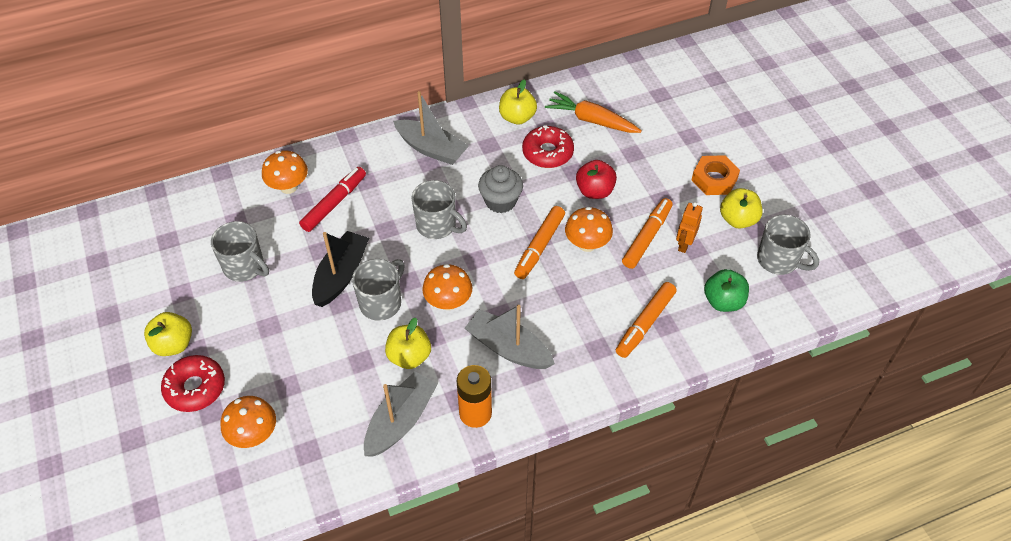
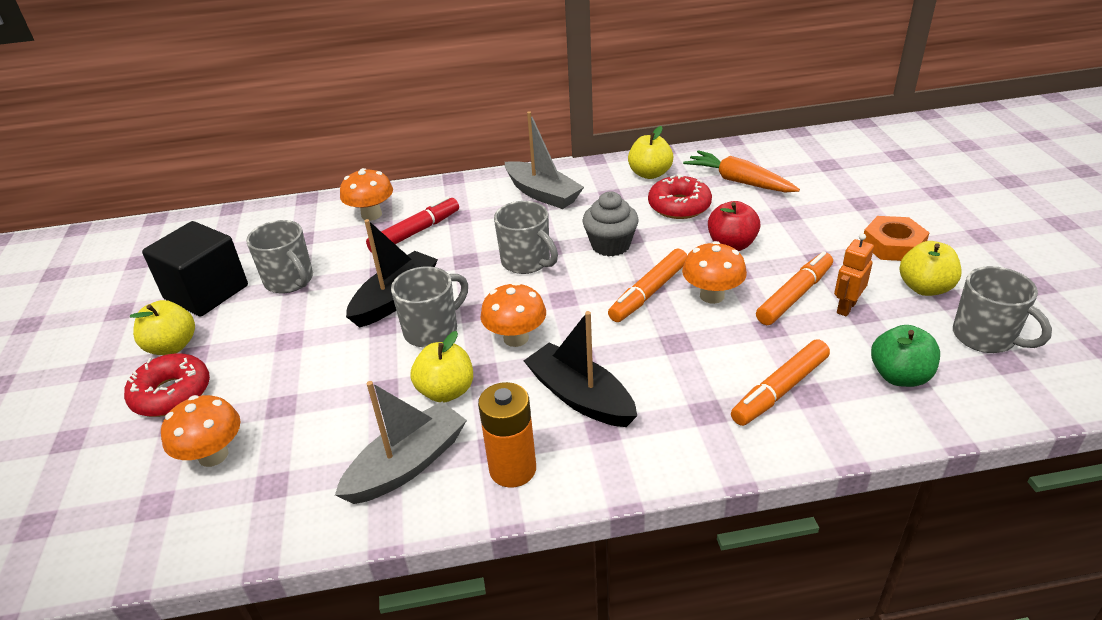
camera: 15 degrees right, 15 degrees down
(176, 287) = (206, 292): none -> black cube
(508, 348) = (580, 397): grey boat -> black boat

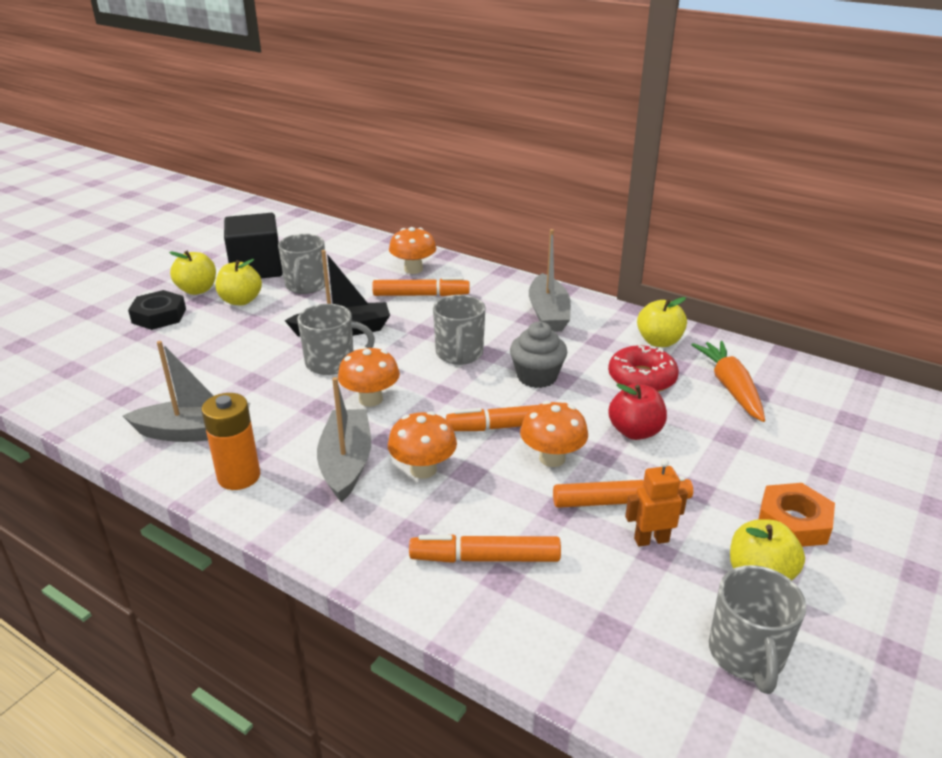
camera: 40 degrees right, 5 degrees down
(172, 394) = (159, 316): red donut -> black nut
(213, 455) = (126, 361): orange mushroom -> orange mushroom (423, 469)
(415, 232) = (420, 295): red marker -> orange marker
(446, 391) = (280, 405): yellow apple -> yellow apple (241, 301)
(580, 397) = (346, 463): black boat -> grey boat
(899, 376) = (602, 622): green apple -> none

